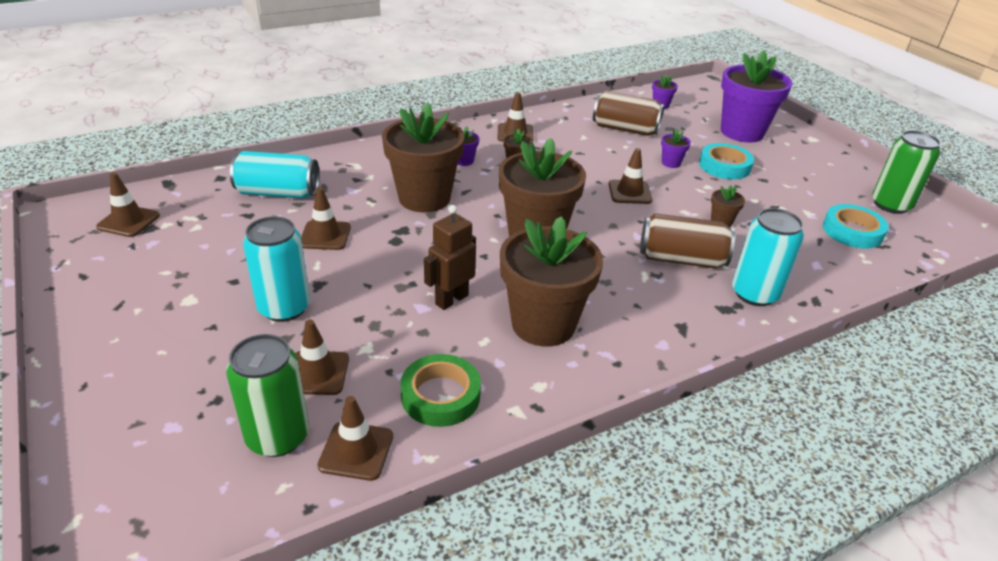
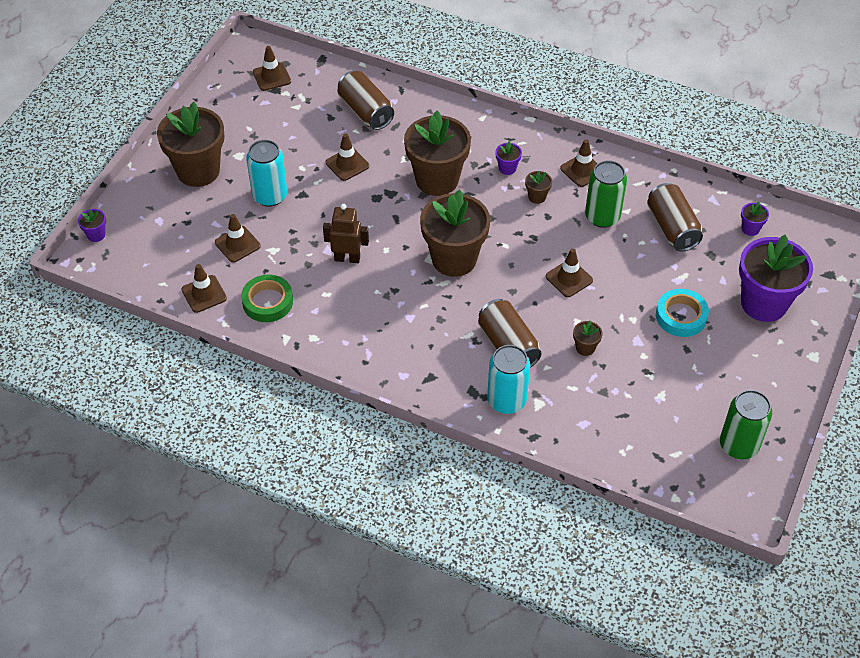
camera: 55 degrees right, 15 degrees up
(278, 193) = (365, 112): turquoise can -> brown can
(278, 437) = (187, 260): green can -> green can (602, 217)
(543, 324) = (366, 311): brown flower pot -> brown flower pot (198, 171)
(671, 163) = (645, 281): purple flower pot -> purple flower pot (96, 235)
(852, 231) = (660, 431): turquoise tape -> none

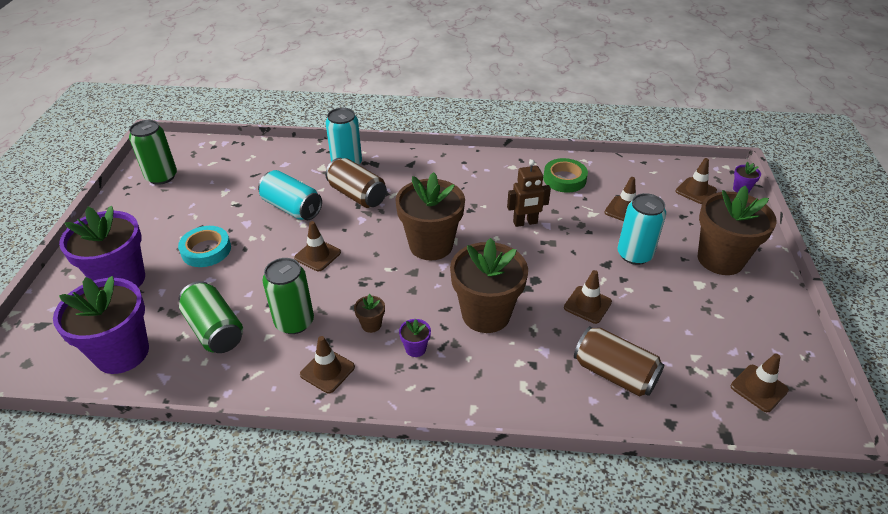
camera: 160 degrees right, 10 degrees down
(204, 294) = (616, 172): brown traffic cone -> brown traffic cone (696, 191)
(585, 348) = (292, 208): brown flower pot -> turquoise can
(672, 228) = (215, 330): brown can -> green can
(750, 229) = (122, 353): purple flower pot -> purple flower pot, size x2.45

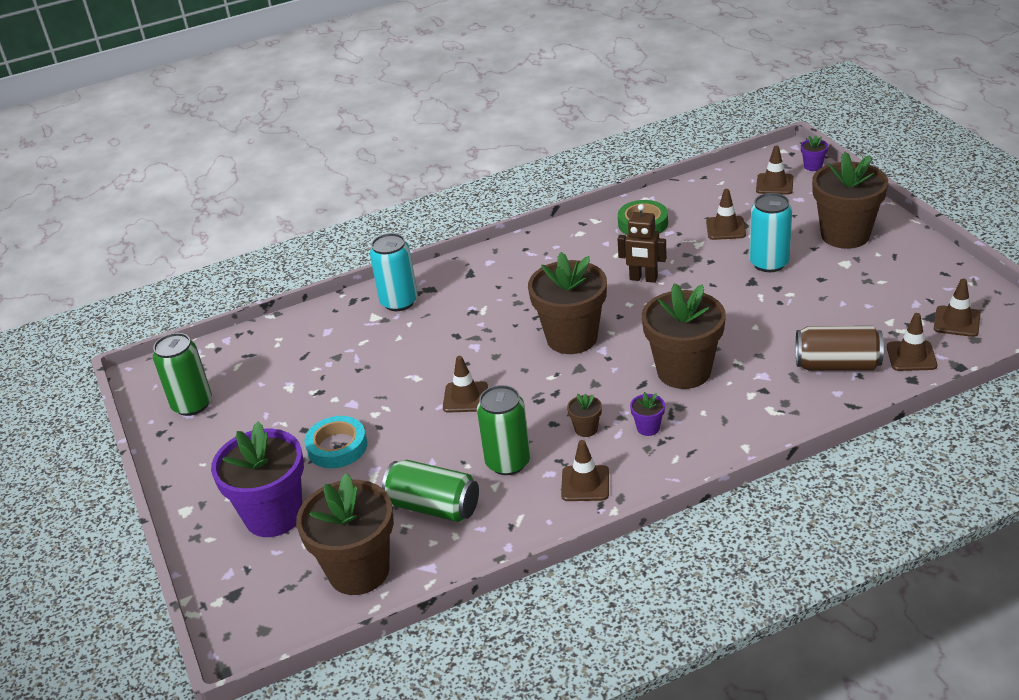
camera: 25 degrees left, 5 degrees down
(122, 353) = (359, 571): purple flower pot -> brown flower pot
(292, 208) = (386, 368): turquoise can -> none
(357, 195) = (445, 326): brown can -> none
(525, 222) = (643, 279): brown robot -> brown robot turned 60 degrees clockwise
(587, 305) = (766, 322): brown traffic cone -> brown traffic cone (911, 356)

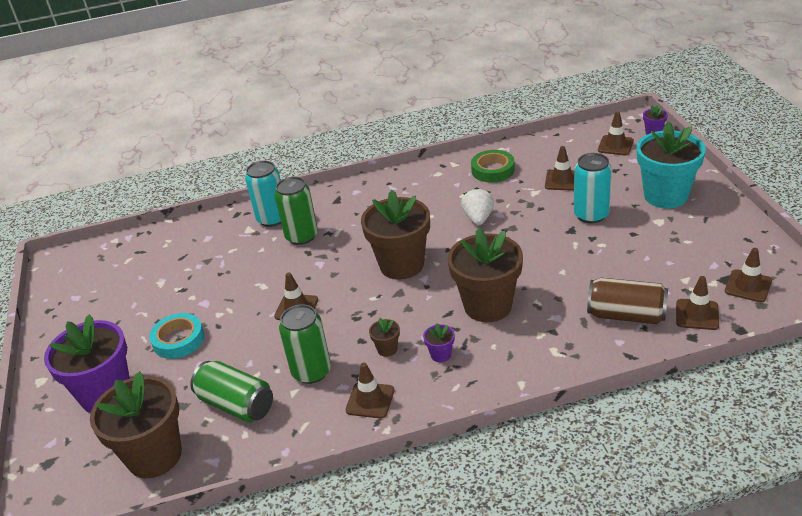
camera: 10 degrees right, 0 degrees up
(192, 404) = (81, 289): green can -> green can (302, 236)
(643, 279) = (478, 218): brown robot -> white strawberry
(845, 235) = (665, 196): brown flower pot -> turquoise flower pot

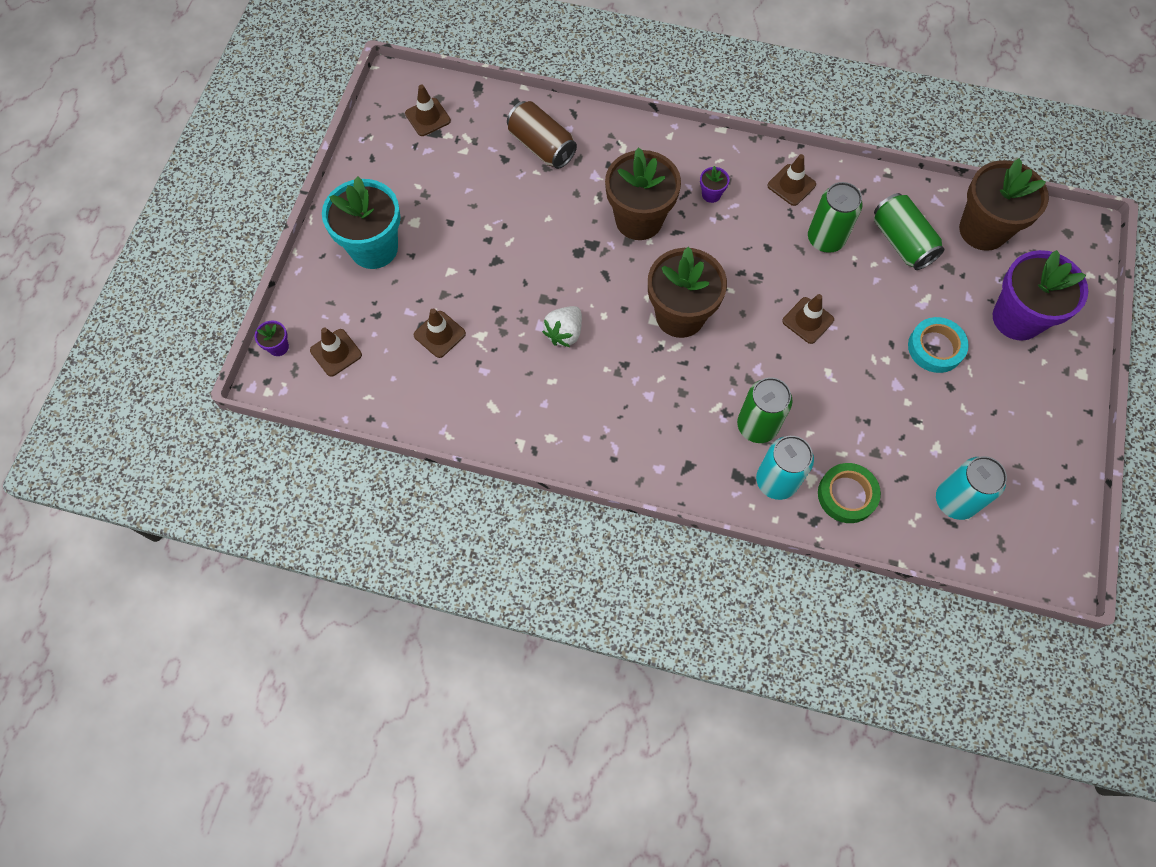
camera: 155 degrees left, 30 degrees up
(387, 349) = (751, 225): brown flower pot -> none
(493, 170) = (490, 401): green tape -> green tape (847, 495)
(591, 215) = (461, 268): turquoise can -> turquoise can (955, 500)
(697, 314) = (491, 116): brown traffic cone -> none

